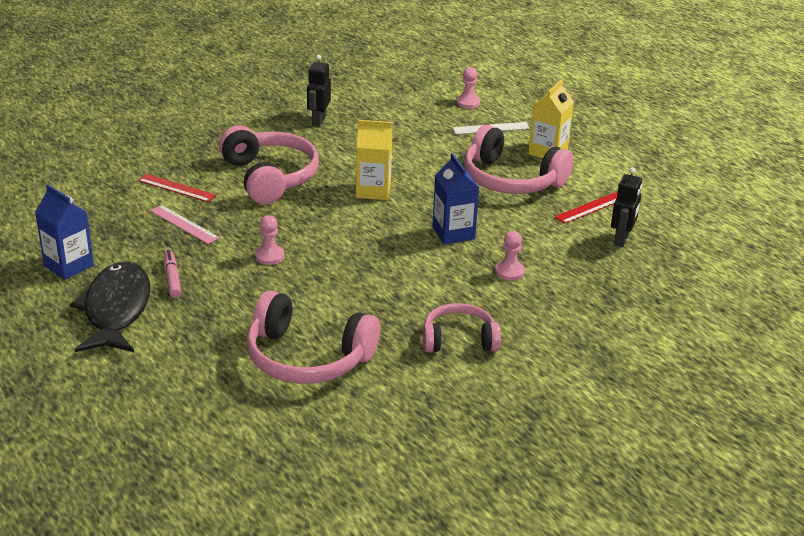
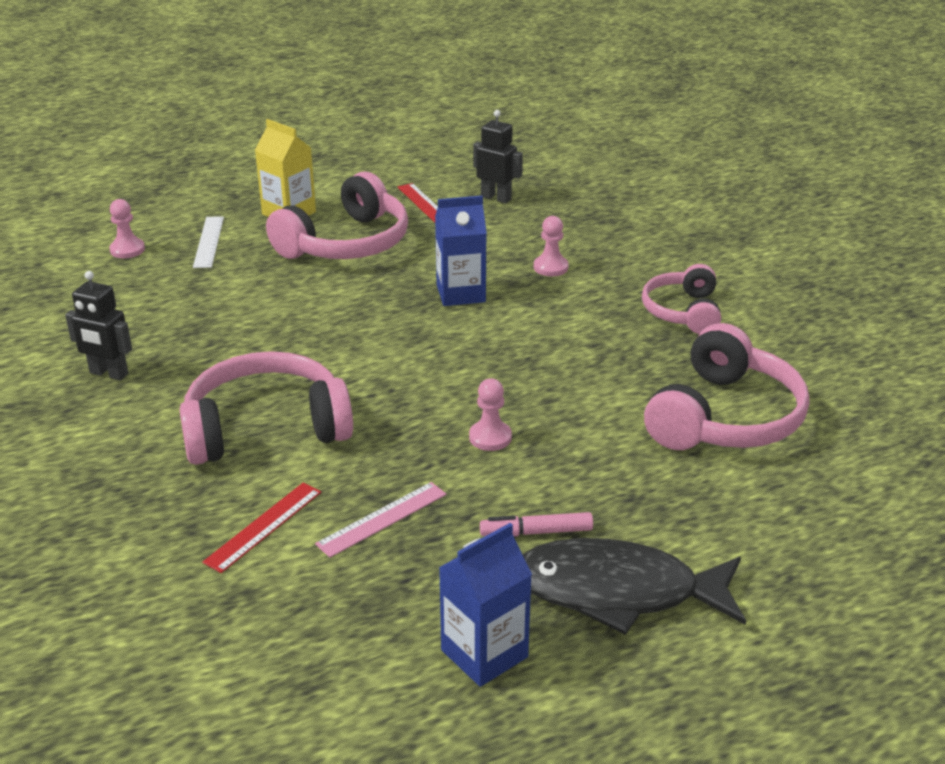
camera: 80 degrees left, 0 degrees up
(373, 191) = (339, 341): yellow carton -> none

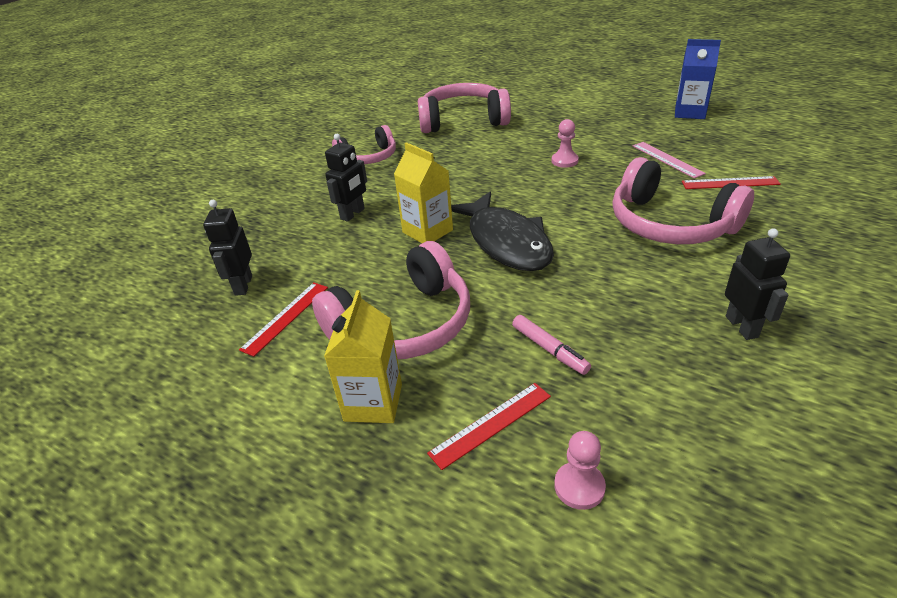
camera: 120 degrees left, 5 degrees up
(209, 242) = (491, 424): white ruler -> red ruler
(346, 243) = (403, 324): pink headphones -> pink headphones turned 135 degrees clockwise
(382, 519) = (667, 159): pink ruler -> pink ruler turned 45 degrees clockwise
(460, 293) = (427, 231): blue carton -> yellow carton
(536, 532) = (610, 128): pink marker -> pink marker (549, 349)
(550, 267) = (353, 214): pink pawn -> black robot
(618, 592) = (614, 105): black fish -> black fish (506, 242)

